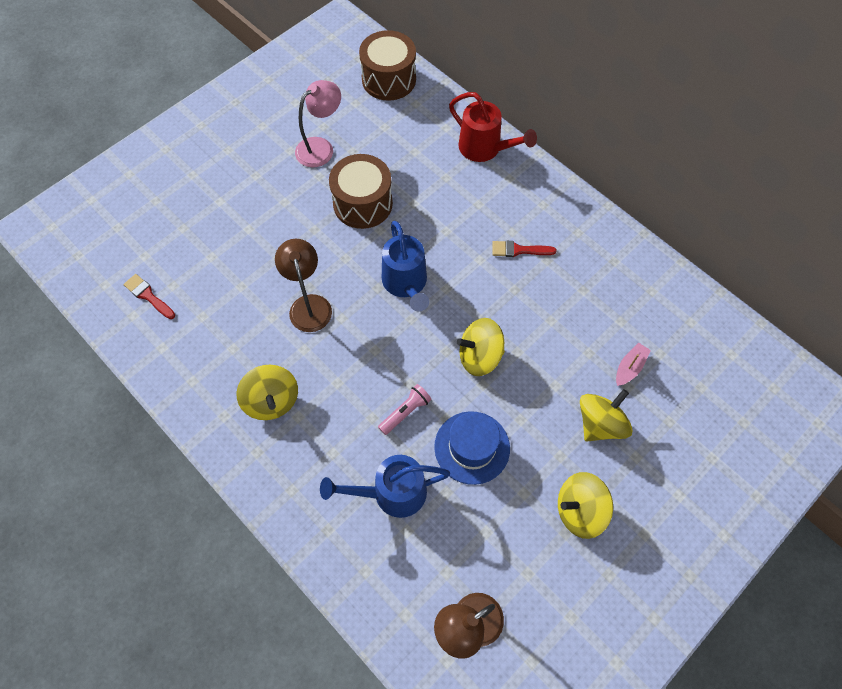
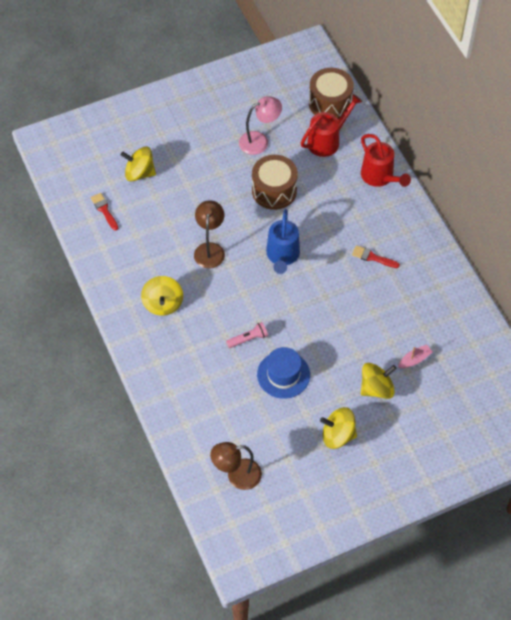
camera: 20 degrees right, 5 degrees down
(391, 493) = (219, 385): blue watering can -> none
(404, 123) = (327, 140): none -> red watering can
(480, 356) = (313, 319): yellow spinning top -> yellow spinning top (139, 173)

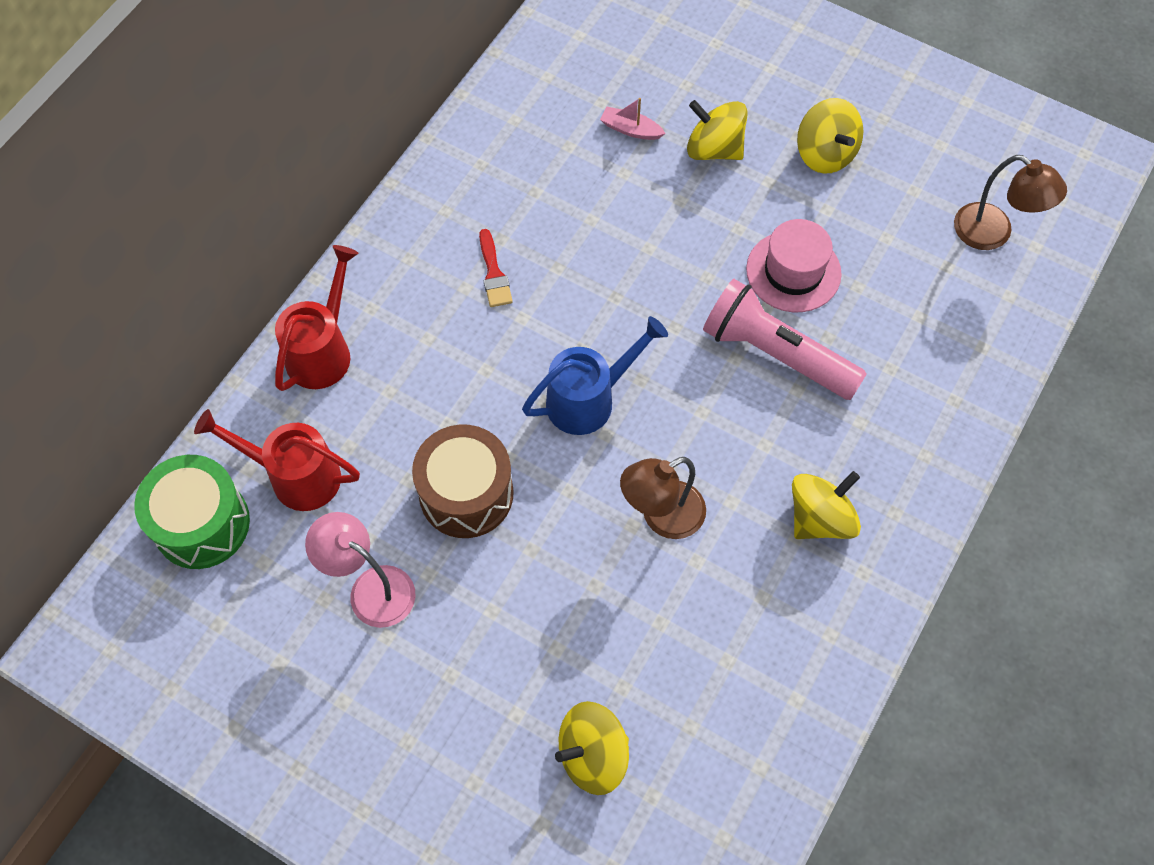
camera: 125 degrees left, 5 degrees up
(104, 210) = (720, 757): red brush -> none
(139, 173) = (593, 755): yellow spinning top -> yellow spinning top turned 90 degrees clockwise
(248, 339) = (776, 353): pink flashlight -> pink flashlight, size x2.10
(283, 375) = (793, 271): blue hat -> pink hat
(330, 103) = (202, 524): brown drum -> green drum

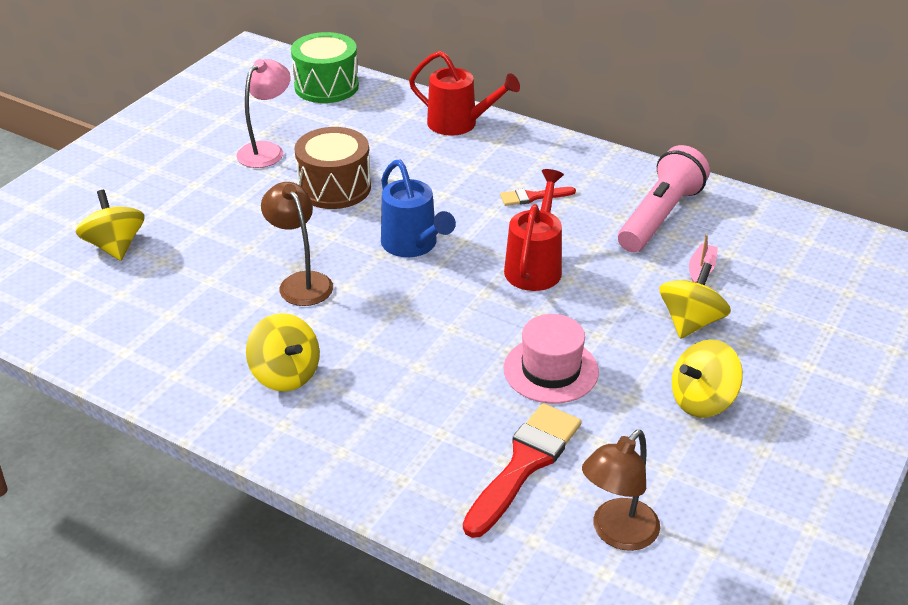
camera: 90 degrees right, 25 degrees down
(294, 476) = (358, 117): red watering can -> red watering can (535, 266)
(776, 353) = (457, 354): pink flashlight -> pink flashlight (659, 216)
(922, 299) = (524, 464): none -> red brush

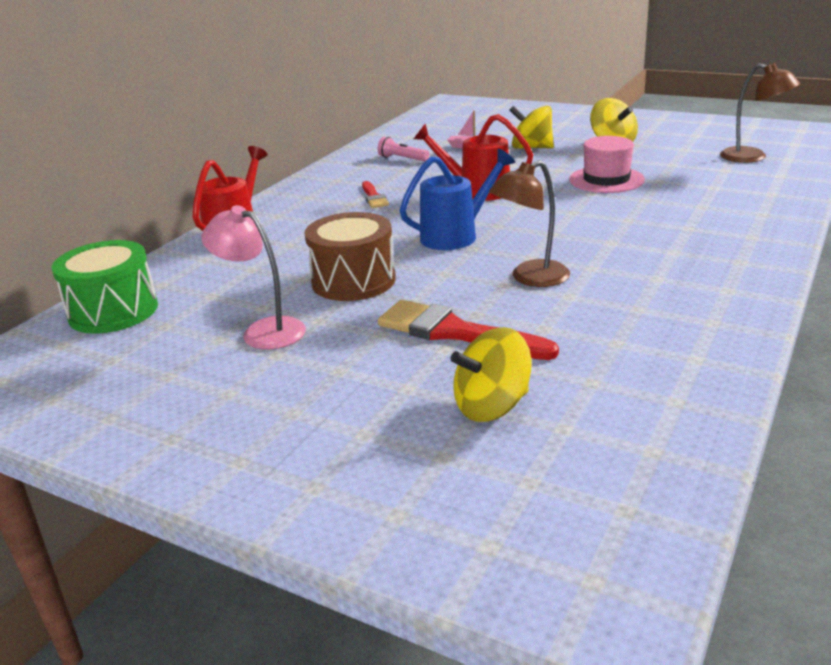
camera: 90 degrees left, 10 degrees down
(285, 374) = (674, 268): yellow spinning top -> none
(524, 464) = (712, 181): red brush -> red brush (456, 332)
(659, 216) = (402, 159): pink flashlight -> pink flashlight, size x0.48

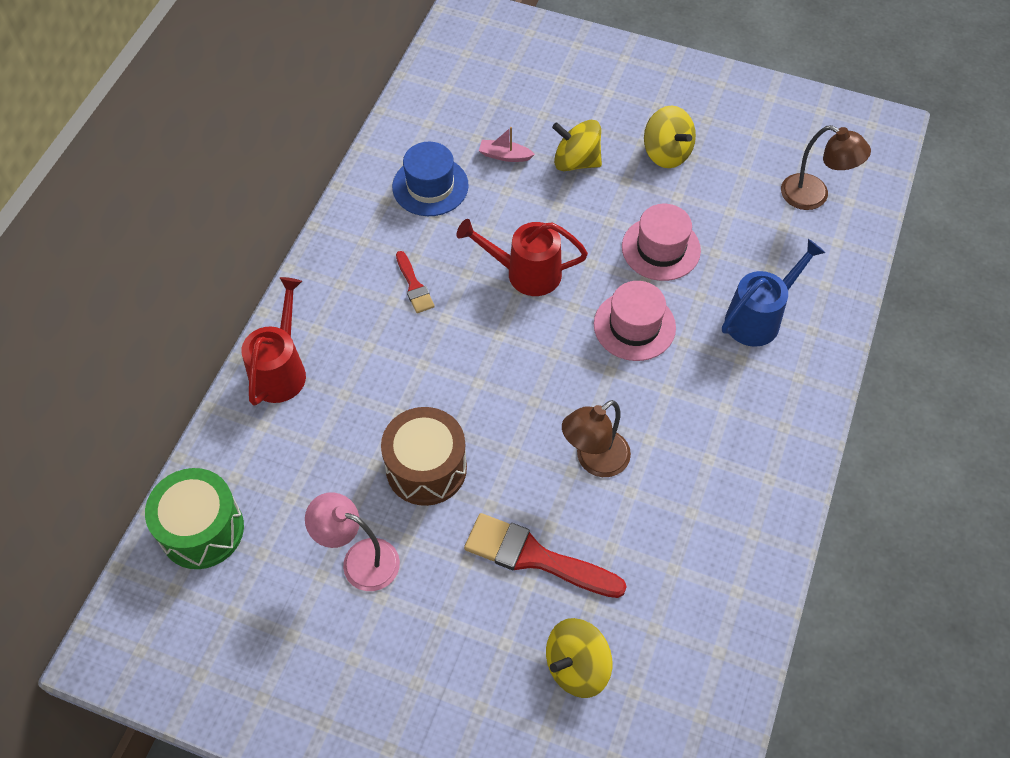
camera: 10 degrees left, 30 degrees up
(402, 159) = (430, 186): pink flashlight -> blue hat
(456, 235) = (514, 375): blue watering can -> blue watering can (759, 317)
(579, 213) = (634, 326): none -> pink hat

